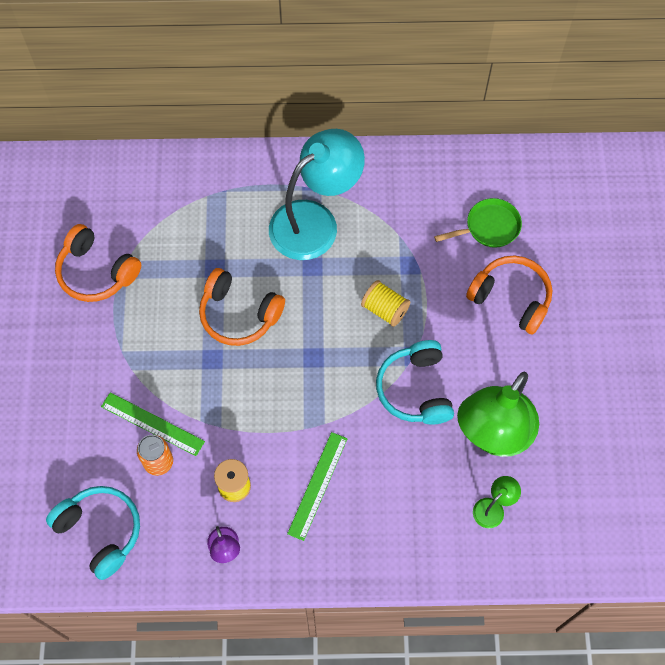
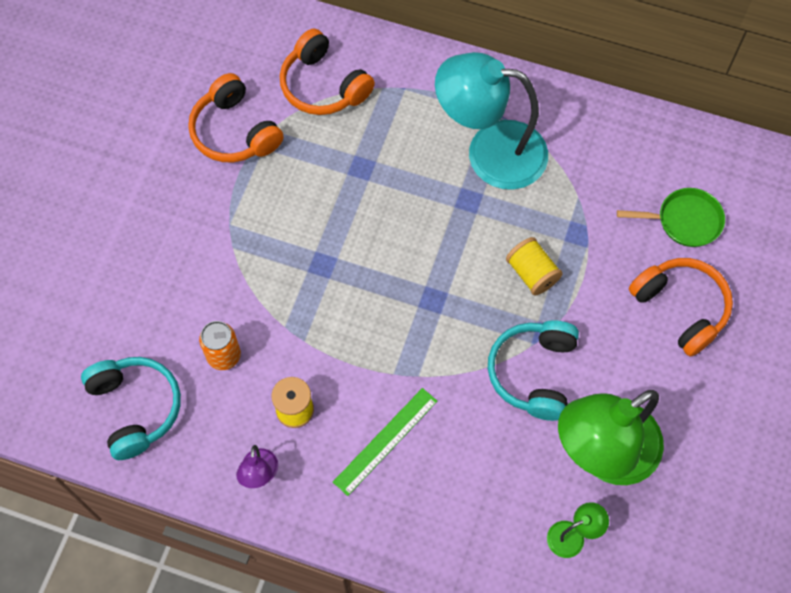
camera: 20 degrees right, 0 degrees up
(152, 424) = (233, 312): green ruler -> none
(239, 314) = (369, 226): orange headphones -> orange headphones (323, 86)
(315, 221) = (490, 152): turquoise lamp -> turquoise lamp turned 150 degrees counterclockwise

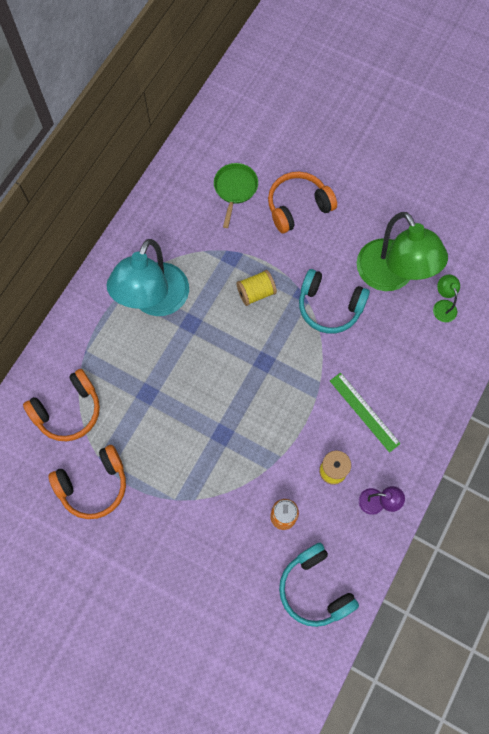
camera: 80 degrees left, 5 degrees up
(135, 408) = (314, 588): turquoise headphones -> turquoise headphones turned 105 degrees counterclockwise

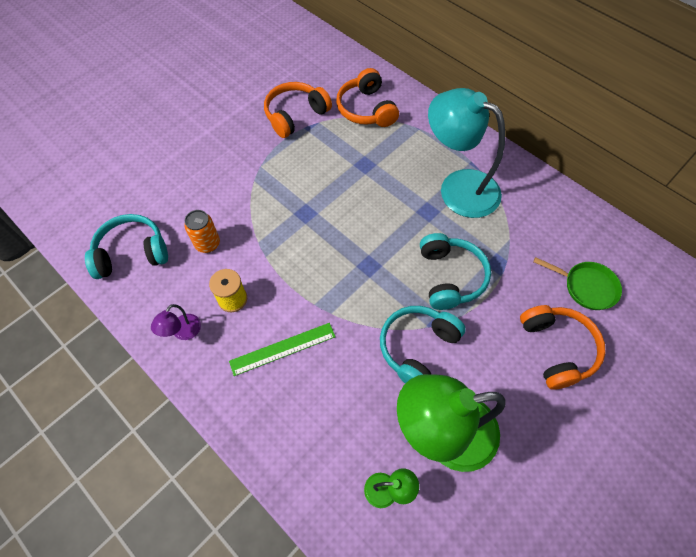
camera: 105 degrees right, 10 degrees down
(94, 485) = (295, 115): orange headphones -> orange headphones turned 60 degrees clockwise
(256, 293) = (450, 277): yellow spool -> turquoise headphones

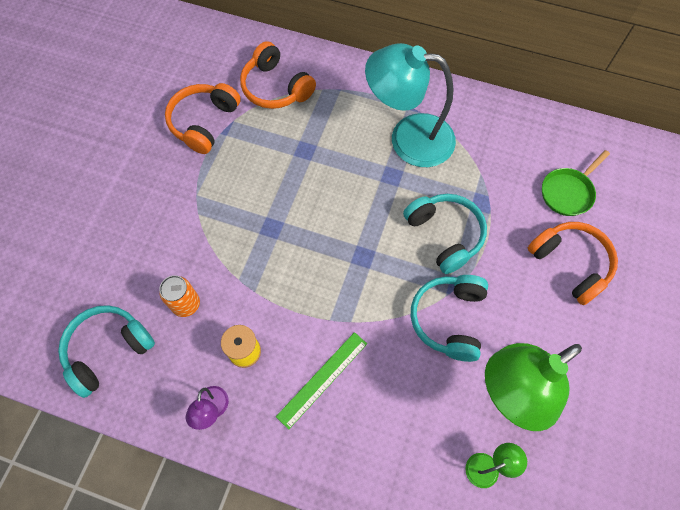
camera: 25 degrees left, 5 degrees up
(586, 286) = (568, 192): green pan -> green pan turned 135 degrees clockwise

